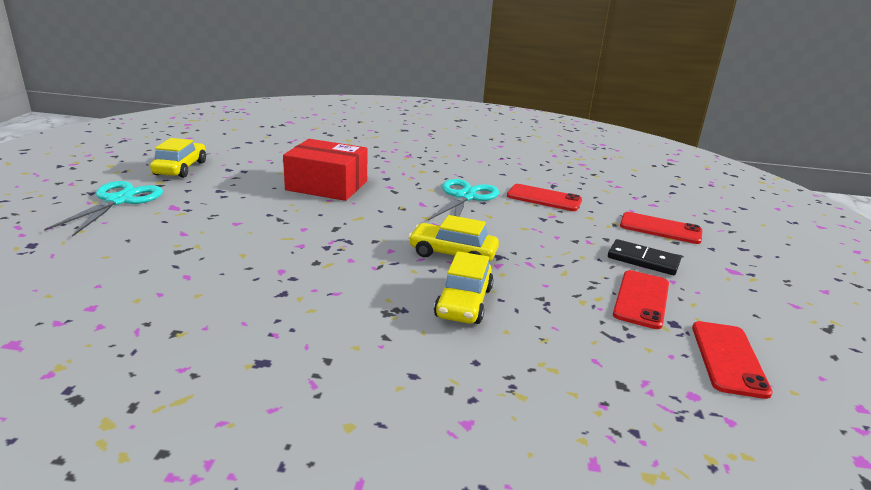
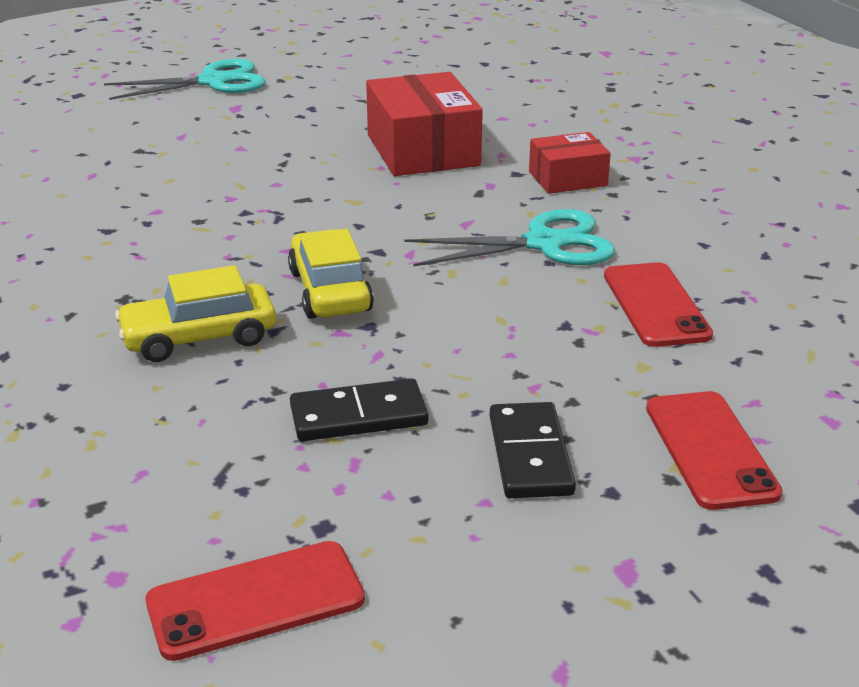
camera: 60 degrees right, 5 degrees up
(180, 168) = (339, 69): yellow car -> none
(408, 172) = (567, 179): none -> red box
(583, 285) = (358, 416): none -> black domino
(641, 299) = (372, 479): red phone -> none

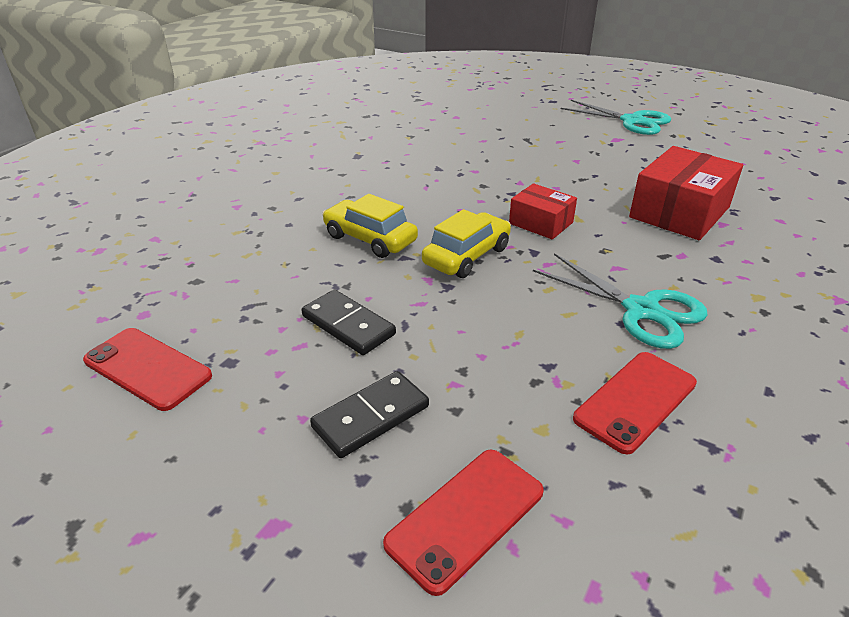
camera: 55 degrees right, 5 degrees up
(567, 179) = (748, 282): red box -> red box (541, 223)

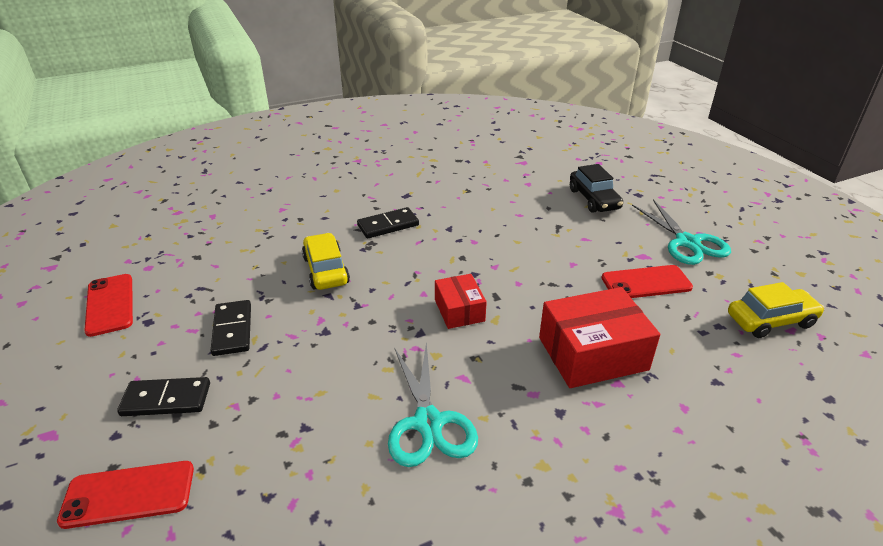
camera: 35 degrees right, 0 degrees up
(376, 183) = (388, 225): none -> black domino
(466, 256) = (368, 313): yellow car -> yellow car (770, 320)
(525, 113) = (594, 199): none -> black car
(635, 401) = (321, 488): red phone -> red phone (646, 283)

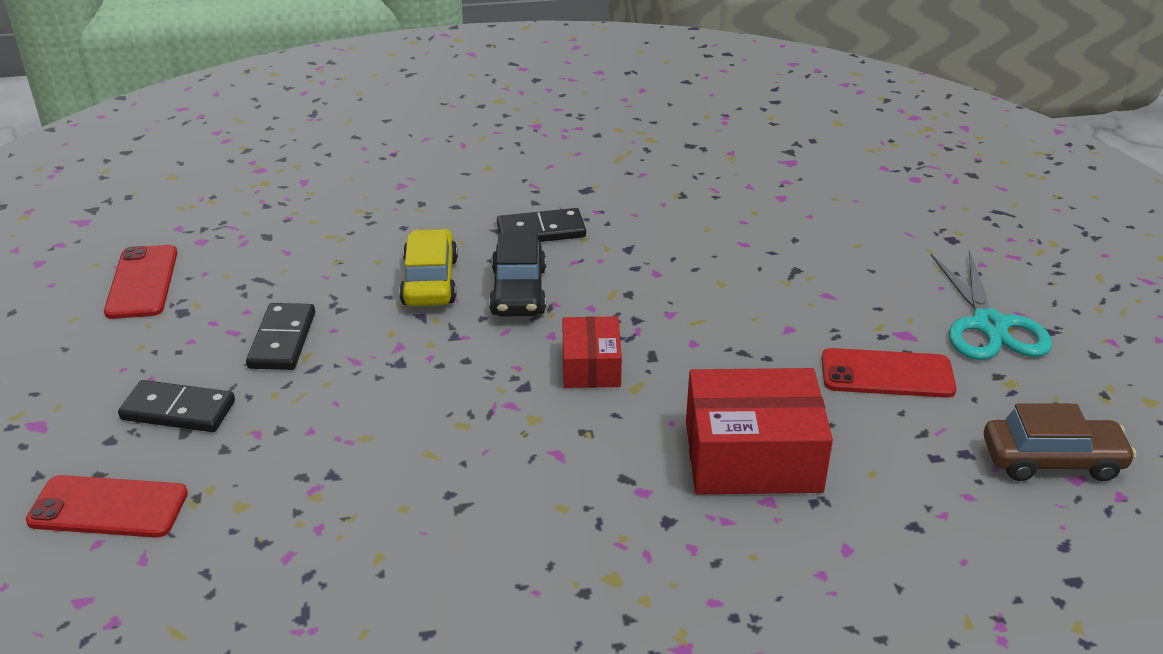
camera: 15 degrees right, 0 degrees up
(428, 423) = (487, 499): turquoise scissors -> none
(594, 199) = (874, 237): black car -> black car (518, 291)
(770, 320) = (1052, 460): yellow car -> brown car

